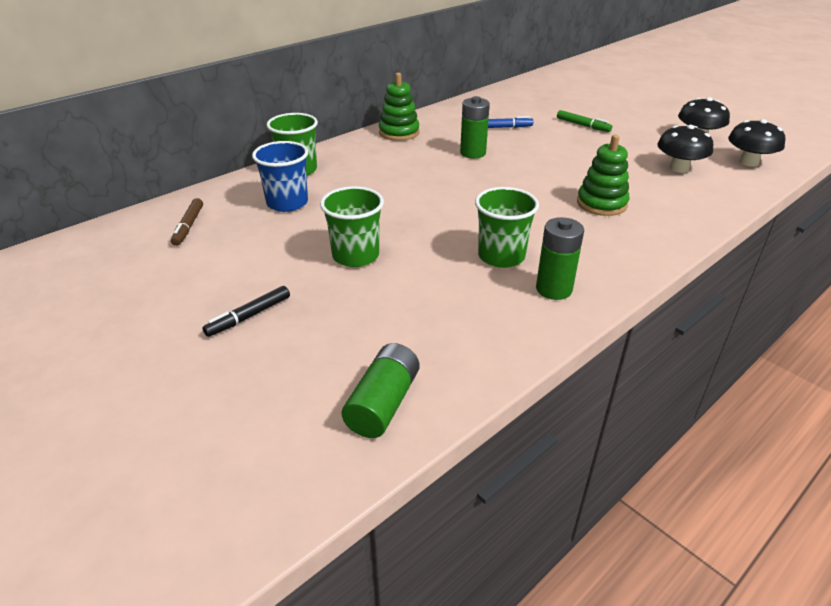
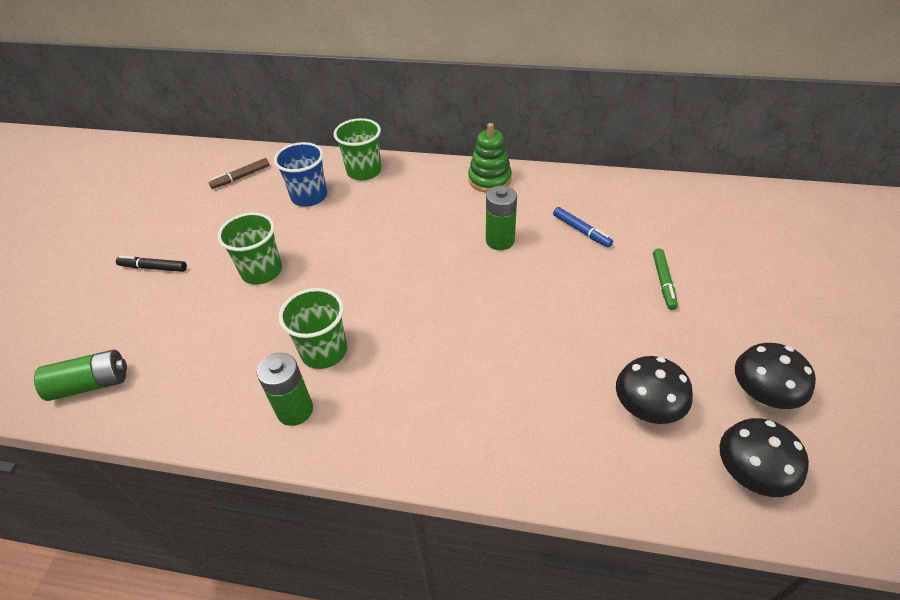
camera: 55 degrees right, 10 degrees up
(601, 204) = (486, 376): green stacking toy -> none

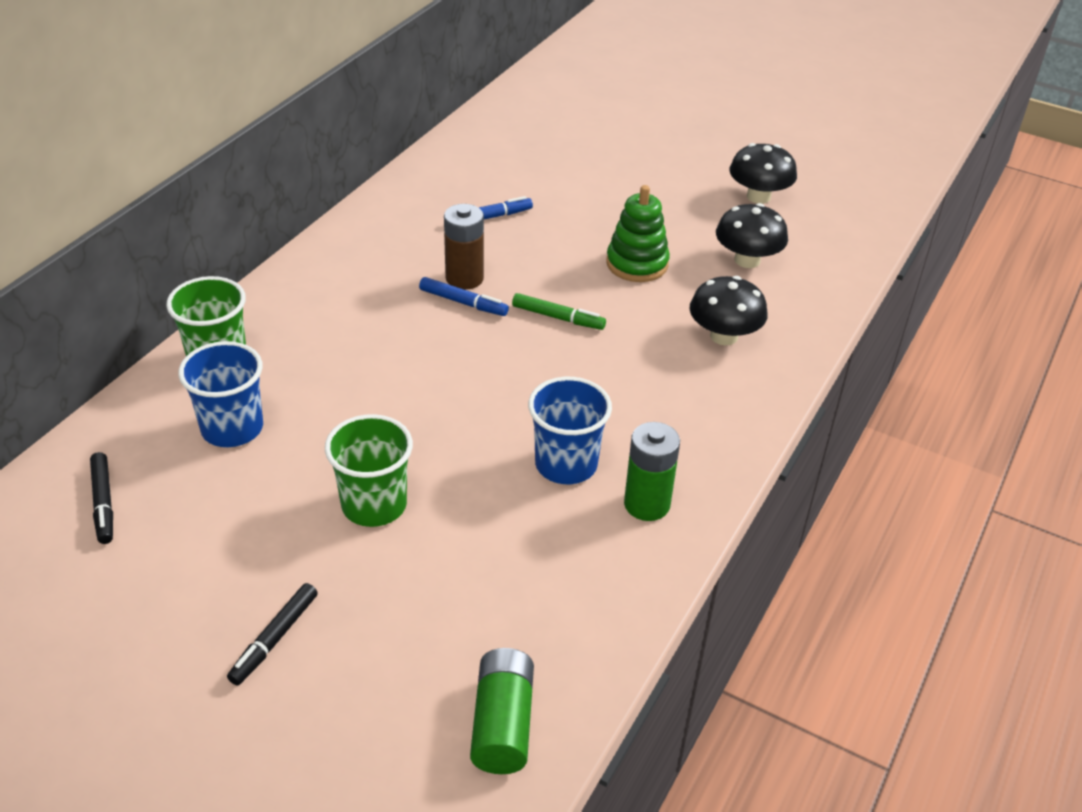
camera: 75 degrees left, 5 degrees down
(241, 177) = (103, 503): brown marker -> black marker
(324, 351) = (566, 464): green cup -> blue cup
(472, 248) = (463, 302): none -> blue marker
(489, 179) = (339, 253): green stacking toy -> green stacking toy (637, 264)
(500, 241) = (464, 278): green battery -> brown battery
(663, 282) = (601, 195): green marker -> green marker (558, 317)
(750, 473) = (830, 233): black mushroom -> black mushroom (724, 336)

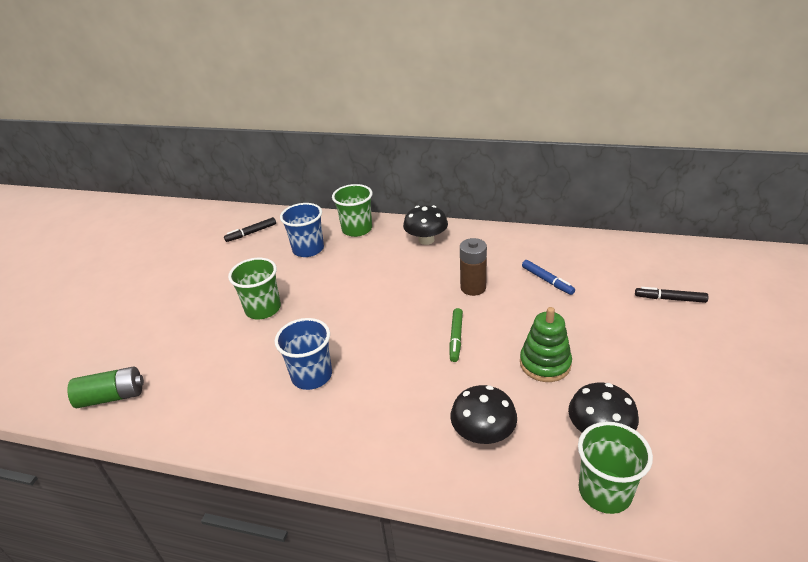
camera: 80 degrees right, 5 degrees down
(274, 639) = (172, 304): black marker -> black marker (670, 299)
(463, 302) = (448, 294): blue marker -> none
(647, 504) = (283, 423): green battery -> none
(758, 196) = (708, 423): black mushroom -> black mushroom (426, 240)
(818, 280) = (605, 491): none -> green cup

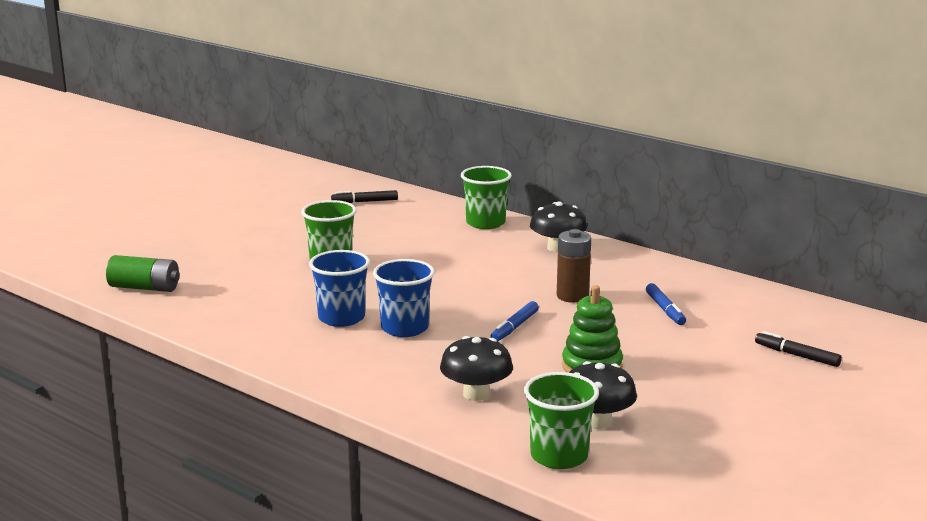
camera: 20 degrees right, 15 degrees down
(308, 249) = (416, 227): blue cup -> blue cup (404, 328)
(456, 338) = (514, 327): green marker -> blue marker

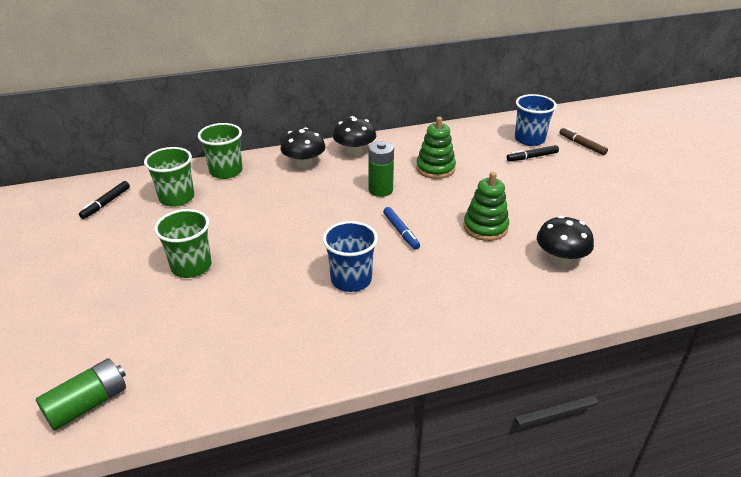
camera: 55 degrees left, 15 degrees up
(341, 318) = (299, 304): blue cup -> blue cup (529, 139)
(476, 394) = (484, 291): black mushroom -> black mushroom (354, 151)
(559, 456) = (595, 294): green cup -> green cup (177, 198)
(572, 296) = (380, 190): brown battery -> green battery
(665, 310) = (435, 168): blue marker -> green stacking toy
(895, 379) = (582, 145): none -> brown marker

